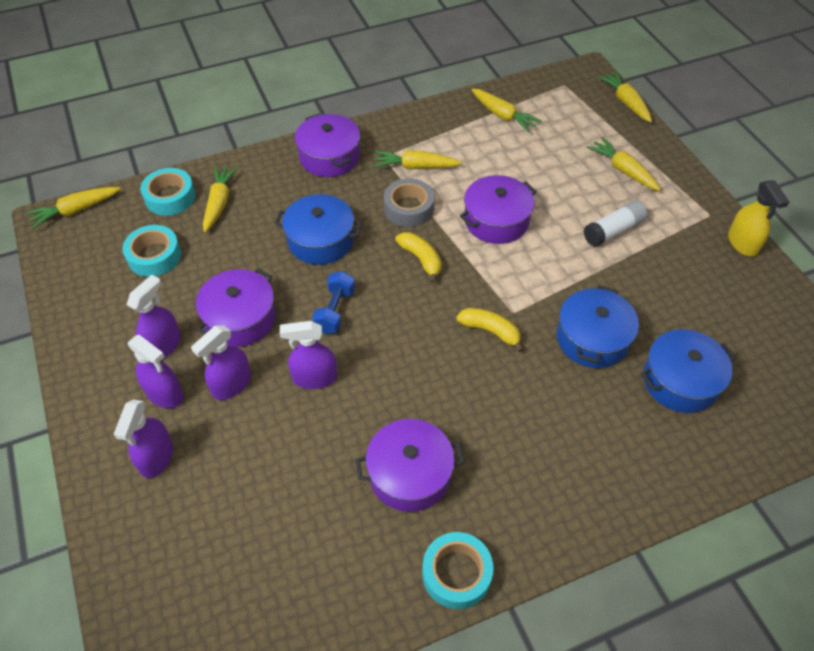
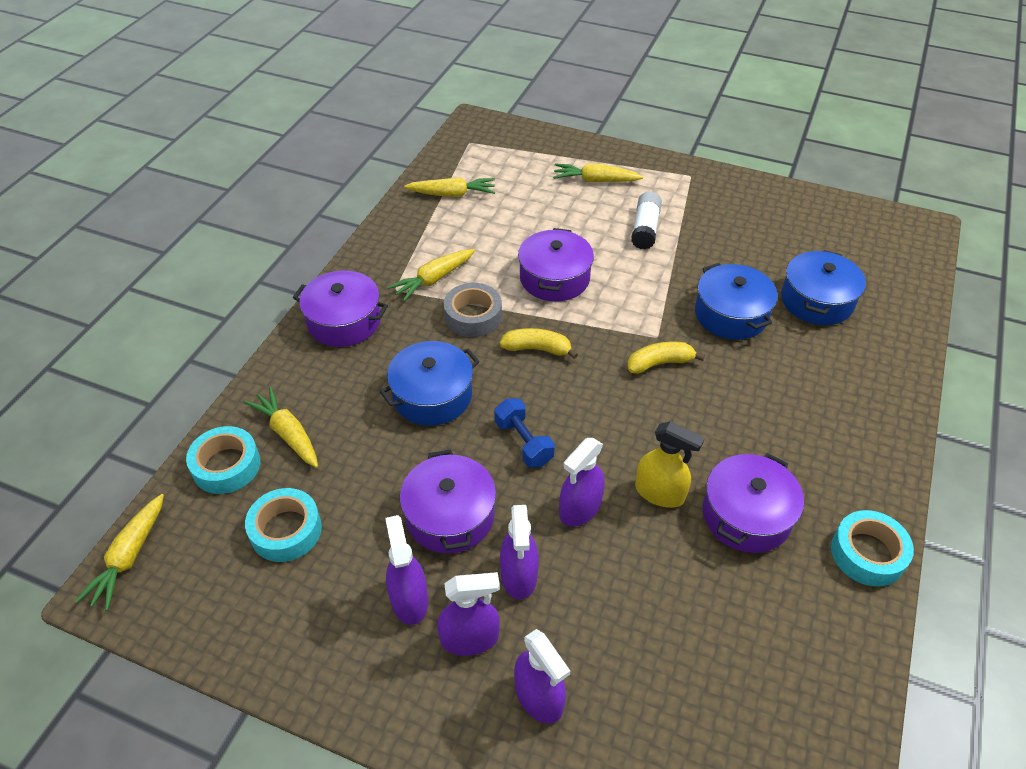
camera: 45 degrees left, 5 degrees down
(625, 102) = (532, 129): yellow carrot -> none
(742, 243) = (733, 182): yellow spray bottle -> yellow spray bottle (659, 493)

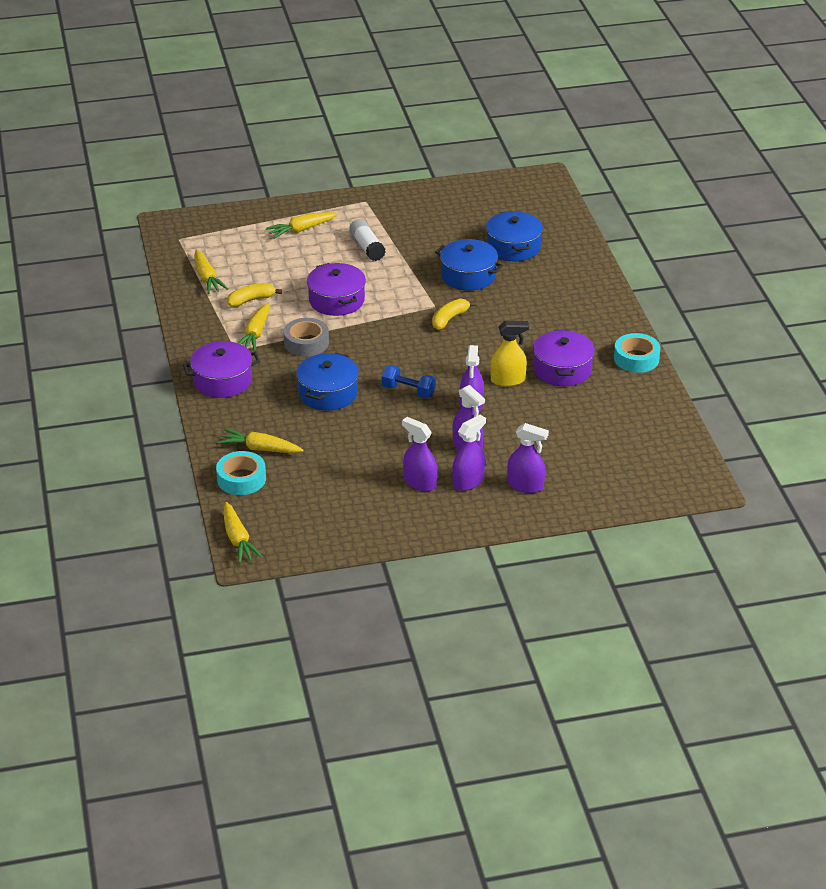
camera: 35 degrees left, 10 degrees down
(286, 530) = (316, 488): turquoise tape -> none
(450, 516) = (402, 440): purple pot -> none
(452, 194) = (207, 278): yellow carrot -> yellow carrot turned 105 degrees clockwise
(537, 349) = (367, 343): yellow banana -> yellow banana (251, 300)

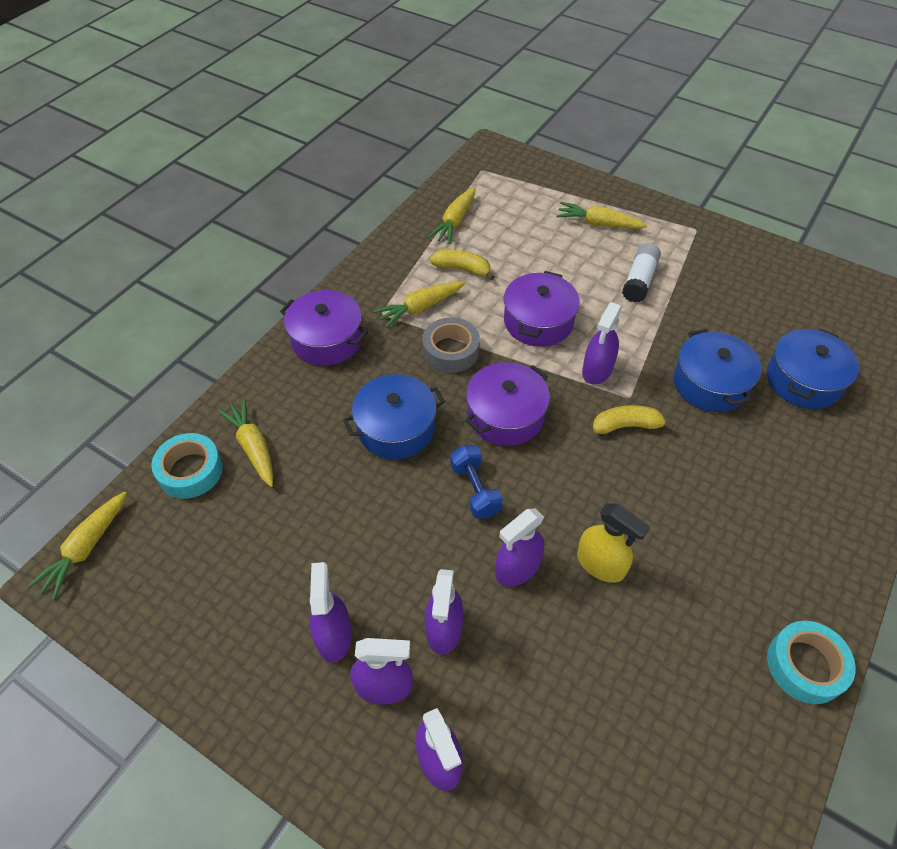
camera: 45 degrees right, 15 degrees up
(401, 304) = (597, 370): none -> purple spray bottle
(562, 369) = (685, 602): purple pot -> purple pot (505, 415)

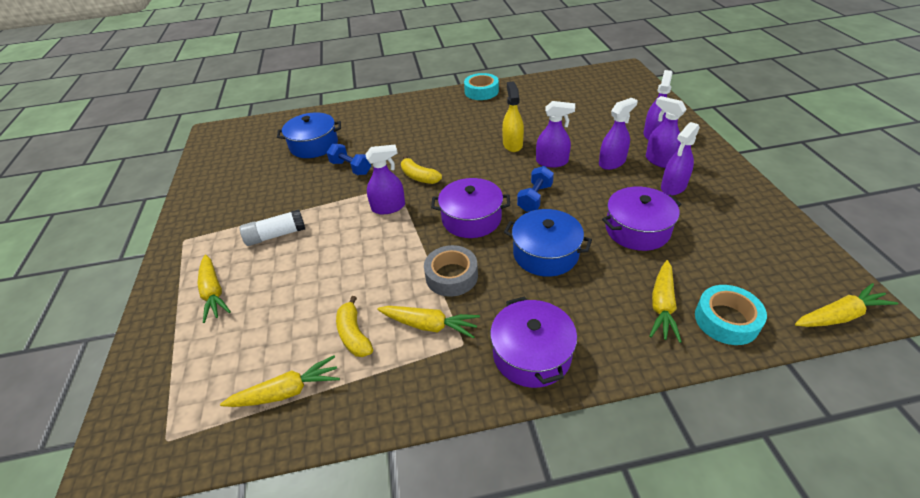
camera: 130 degrees left, 10 degrees down
(538, 321) = (372, 255): purple pot -> purple pot (637, 229)
(710, 383) = (351, 168): blue pot -> blue dumbbell

